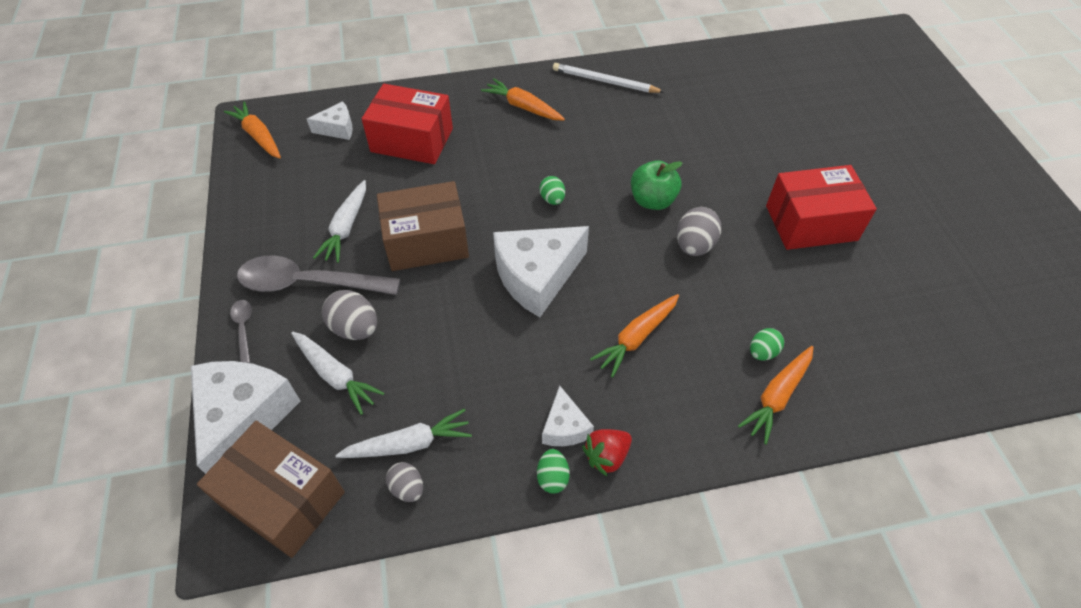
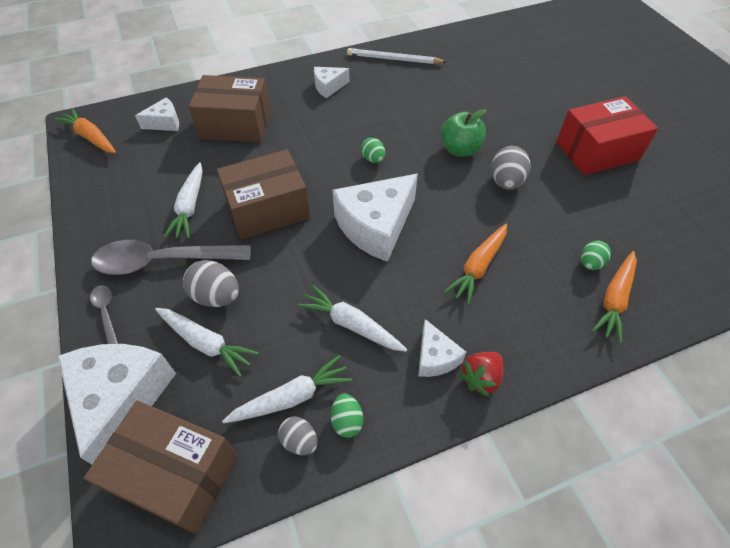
camera: 10 degrees left, 0 degrees up
(412, 140) = (236, 124): red box -> brown box
(486, 379) = (351, 324): none -> white carrot
(523, 107) = (328, 87): orange carrot -> white cheese
(552, 477) = (436, 406): green egg -> green egg (347, 421)

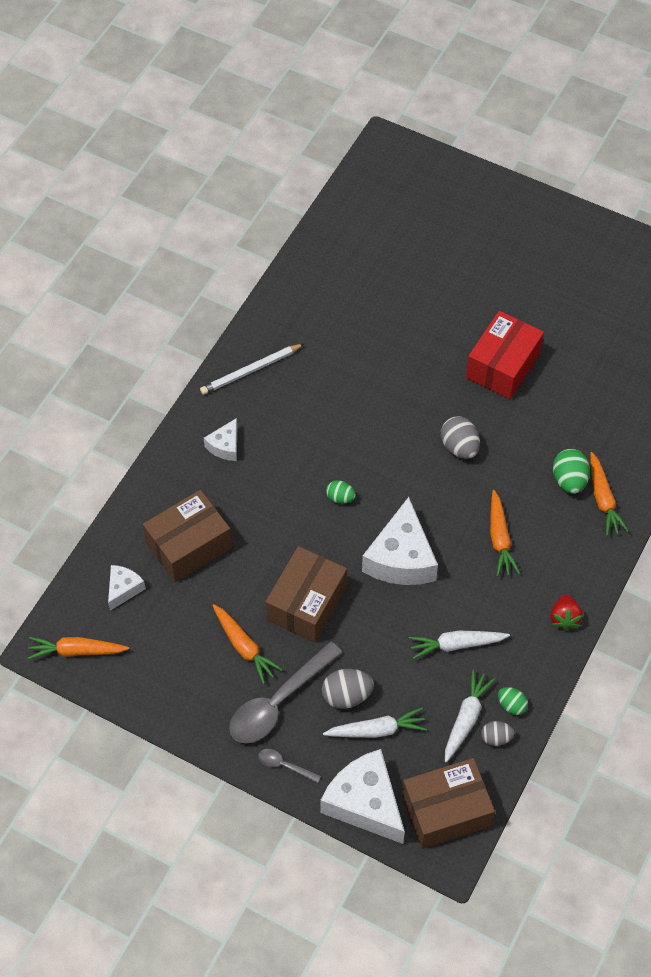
camera: 40 degrees left, 5 degrees up
(190, 207) = (244, 647): white carrot -> orange carrot
(435, 357) = (527, 626): white cheese -> none
(460, 149) = (399, 439): green apple -> none
(590, 263) = (569, 480): green egg -> green egg, size x1.61

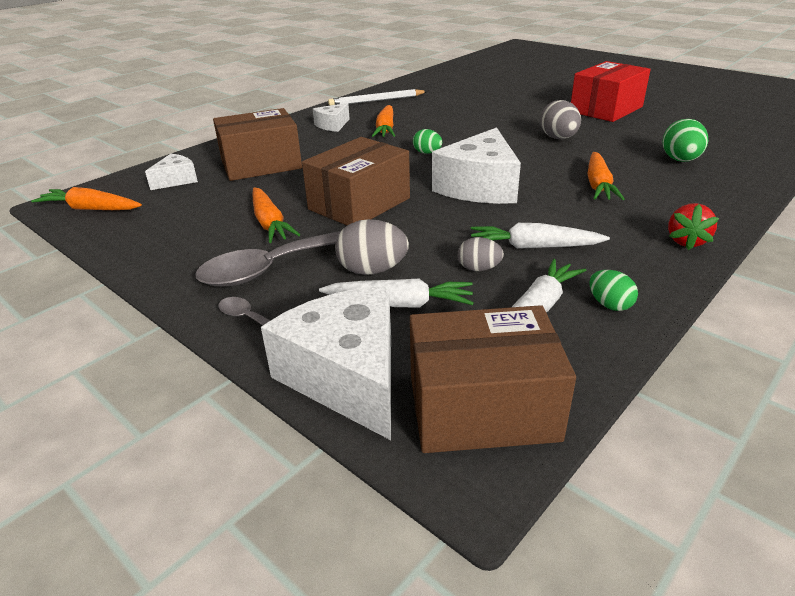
camera: 15 degrees right, 25 degrees down
(496, 738) = (582, 334): grey egg -> grey egg (478, 269)
(603, 499) = (723, 172): orange carrot -> orange carrot (385, 129)

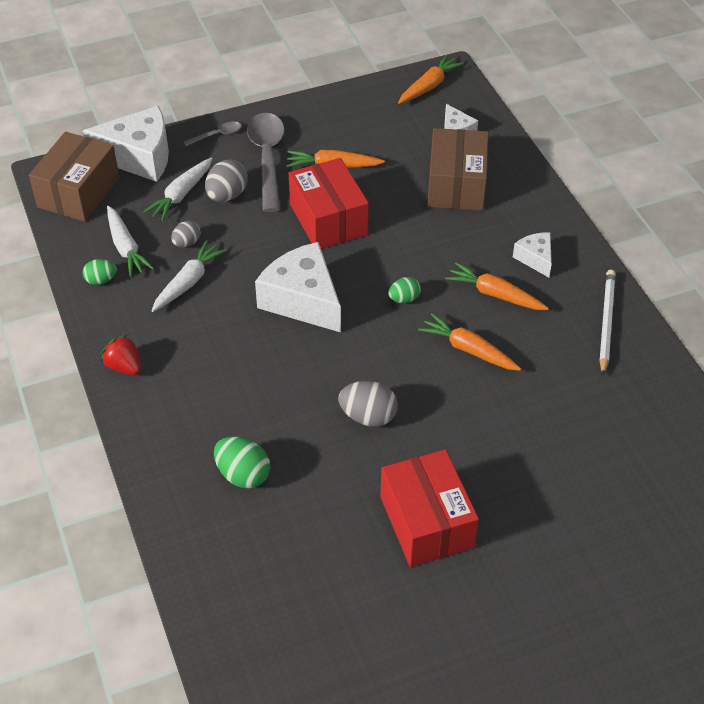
camera: 115 degrees right, 15 degrees up
(359, 204) = (328, 219): brown box -> red box
(598, 185) = (245, 377): orange carrot -> orange carrot (468, 349)

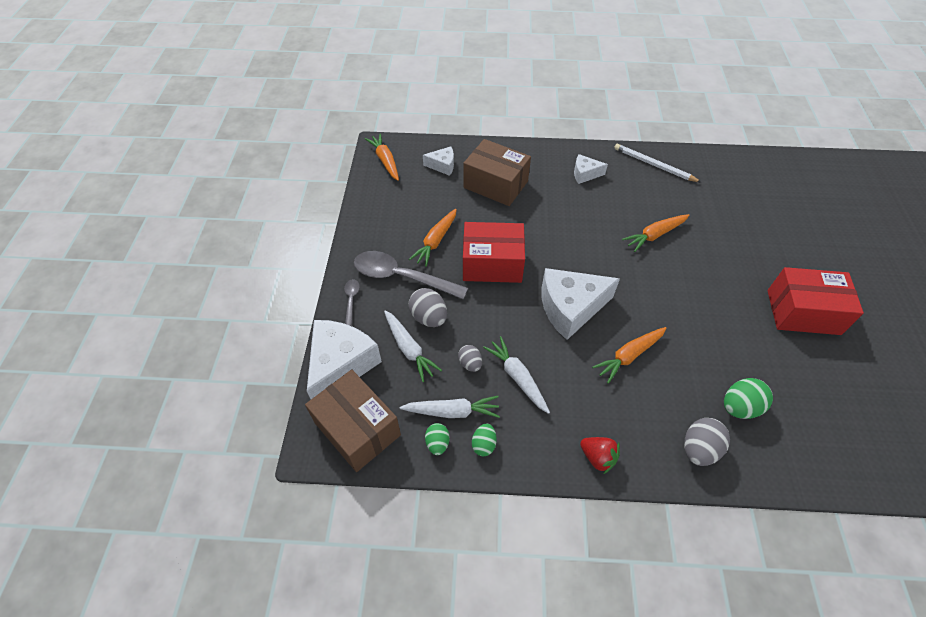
camera: 65 degrees left, 5 degrees up
(124, 367) = (598, 457): red strawberry -> red strawberry turned 120 degrees counterclockwise
(368, 416) = (700, 310): grey egg -> grey egg (699, 449)
(404, 299) = (594, 251): green egg -> green egg (437, 443)
(495, 294) = (609, 204): orange carrot -> orange carrot (629, 356)

